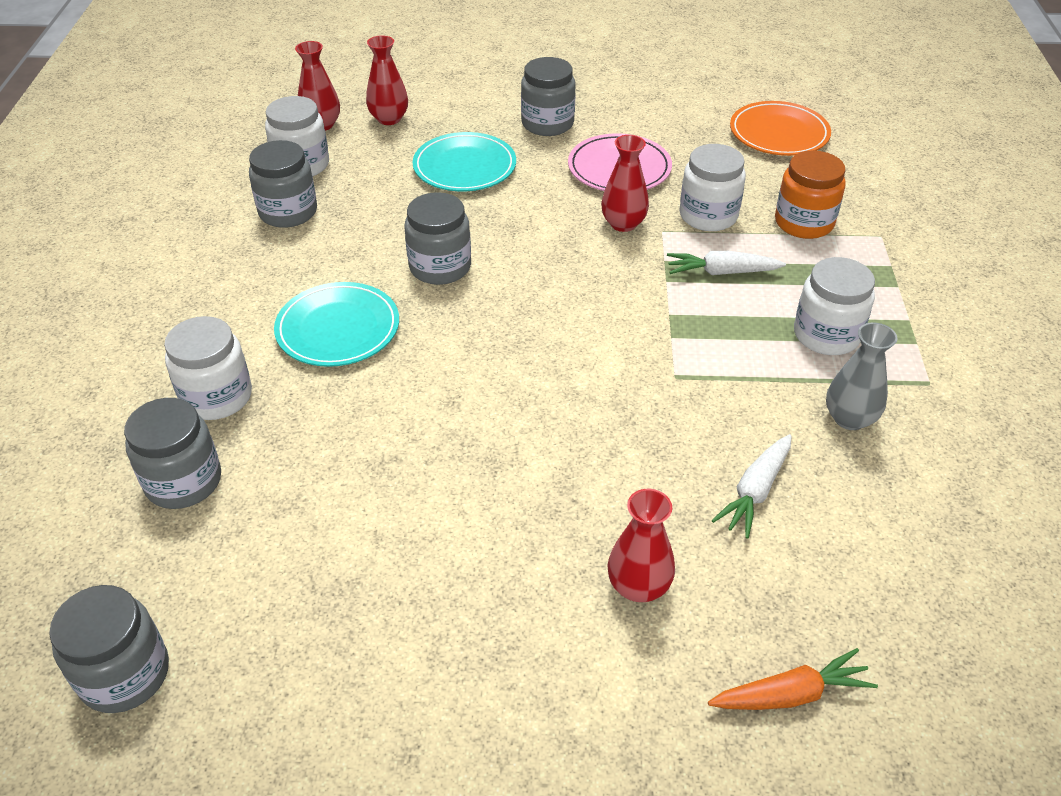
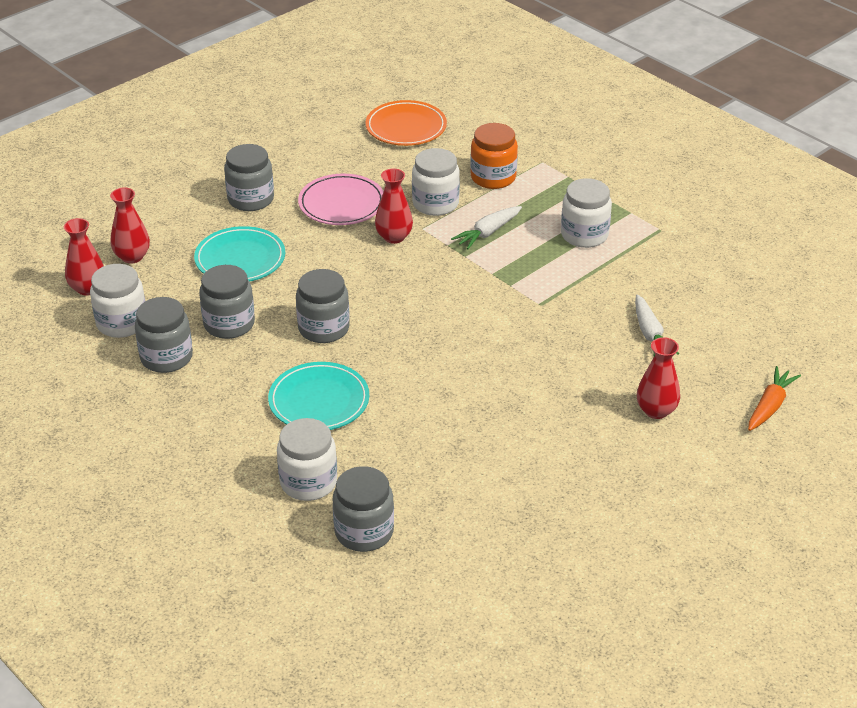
camera: 45 degrees left, 5 degrees down
(125, 674) = (483, 623): grey jar -> grey jar (229, 324)
(849, 418) = (647, 271): grey vase -> none

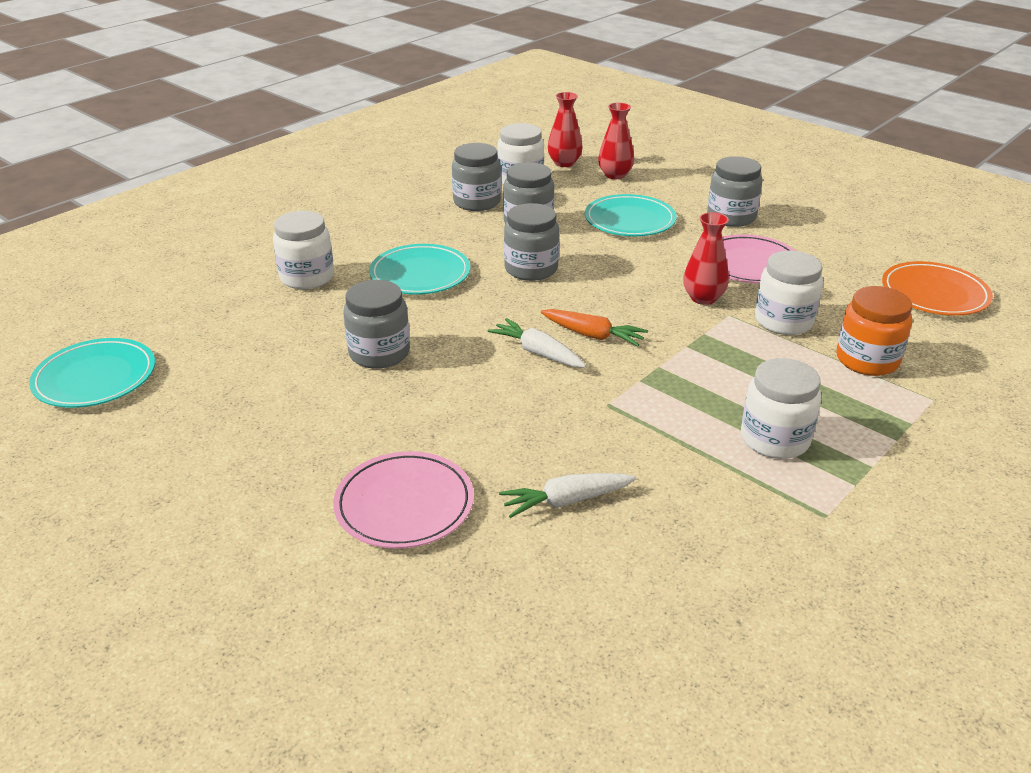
camera: 85 degrees right, 5 degrees down
(364, 532) = (235, 308): grey jar -> grey jar (379, 353)
(480, 620) = (95, 378): none -> turquoise plate
(488, 233) = (742, 360): white carrot -> white carrot (538, 352)
(656, 410) = (404, 504): red vase -> pink plate
(770, 406) = (414, 628): orange carrot -> orange carrot (592, 335)

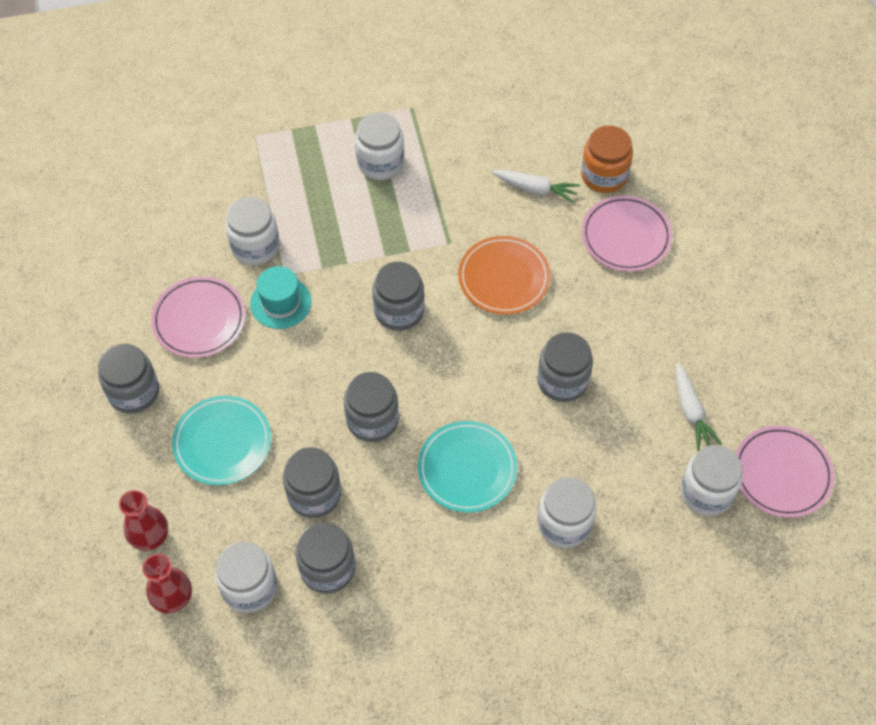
camera: 145 degrees left, 25 degrees up
(95, 378) = (782, 473): turquoise plate -> pink plate
(177, 338) = (706, 492): none -> white jar
(538, 352) = (452, 315): white carrot -> white carrot (691, 411)
(592, 335) = (399, 310): orange carrot -> grey jar
(703, 298) = (280, 302): red vase -> turquoise hat
(867, 360) = (250, 183): orange jar -> orange jar (604, 175)
(934, 293) = (118, 209): orange plate -> orange plate (504, 278)

